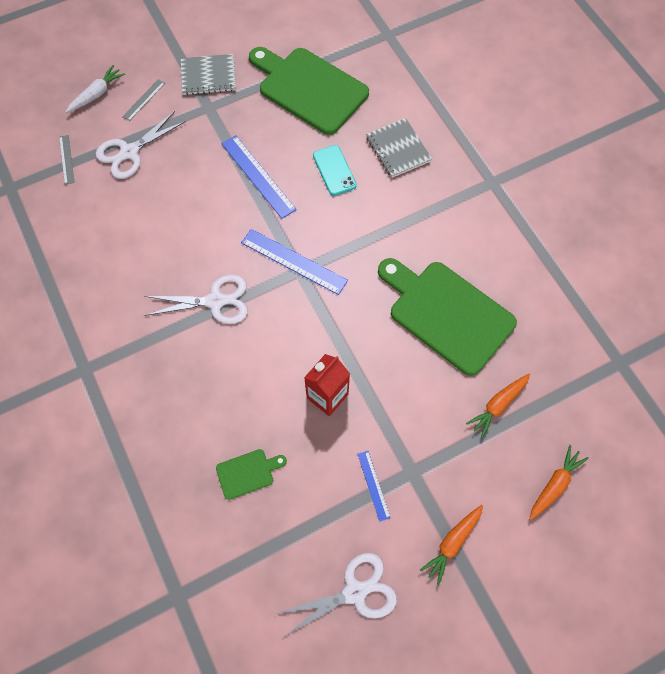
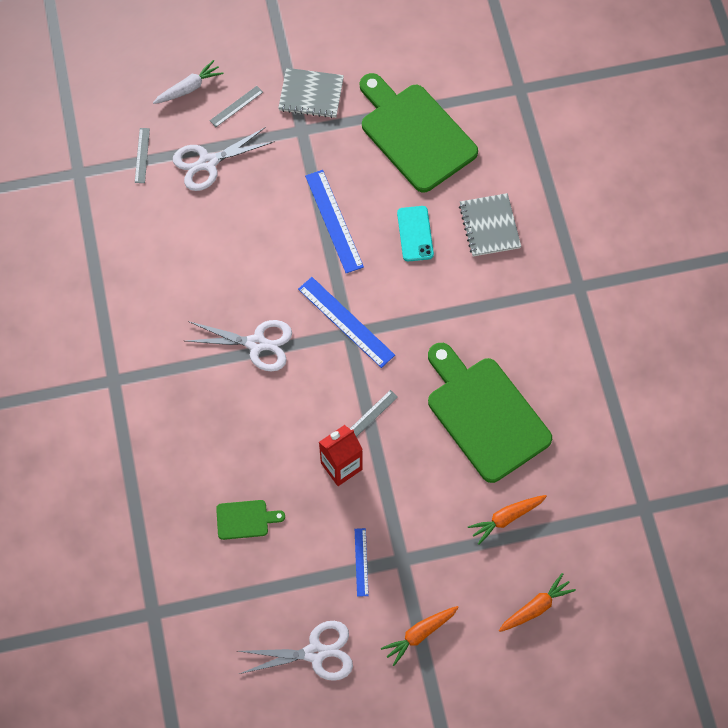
camera: 15 degrees right, 0 degrees up
(341, 341) = (370, 415): none -> grey ruler

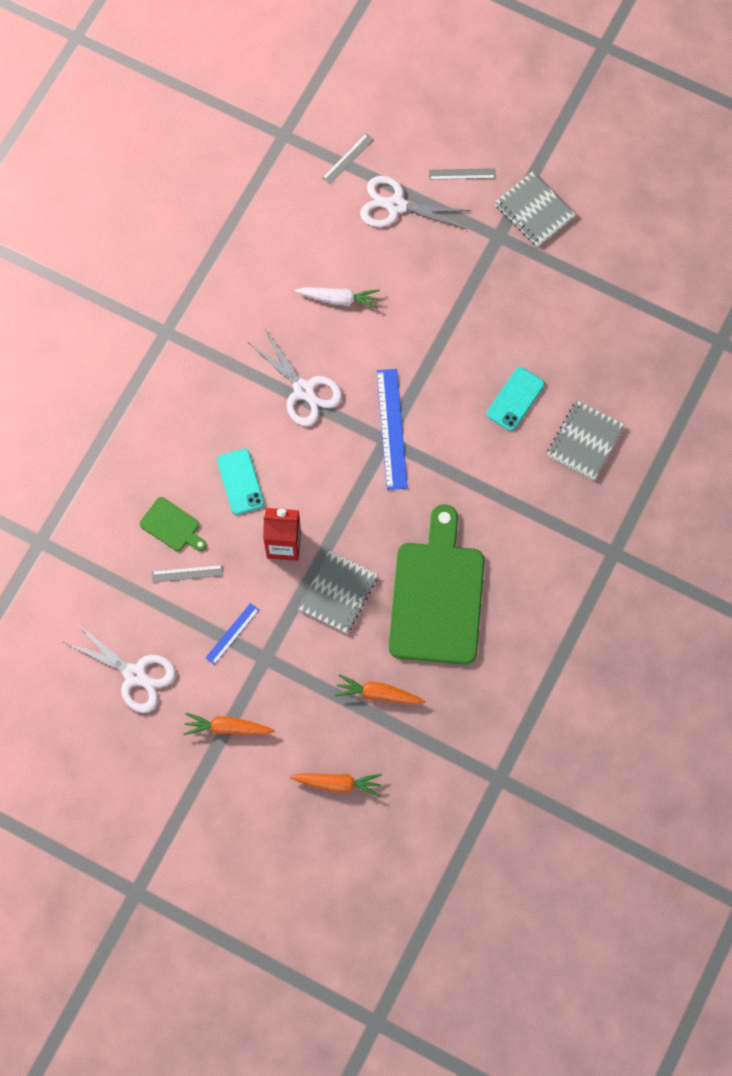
camera: 40 degrees right, 5 degrees up
(189, 88) = (436, 128): white carrot -> white carrot (339, 299)
(268, 446) = (240, 481): none -> turquoise phone
(334, 221) = (457, 336): blue ruler -> none
(370, 415) = (343, 522): grey ruler -> grey ruler (187, 573)
(412, 469) = (338, 593): none -> grey notebook
(415, 134) = (592, 312): green cutting board -> none

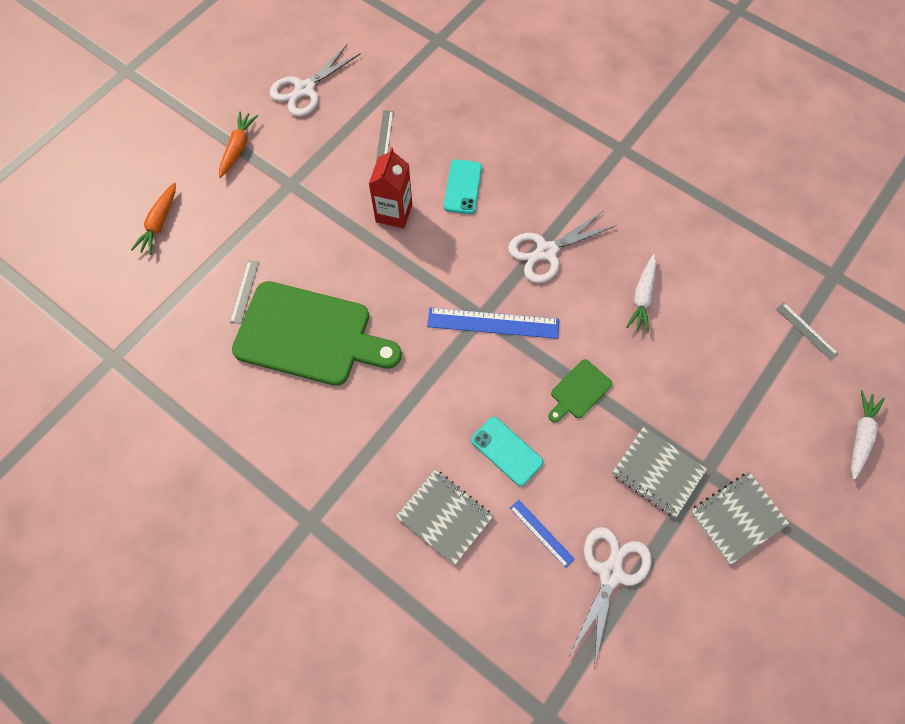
camera: 100 degrees right, 5 degrees down
(172, 526) = (431, 130): green cutting board -> green cutting board (579, 391)
(232, 633) = (320, 162): blue ruler -> blue ruler (541, 533)
(240, 481) = (462, 187): turquoise phone -> turquoise phone turned 75 degrees counterclockwise
(338, 593) = (335, 250): grey notebook -> grey notebook (657, 472)
(378, 694) = (229, 268): orange carrot -> none
(396, 206) = (748, 369): white scissors -> white scissors (610, 573)
(442, 117) = (860, 436): none -> white carrot
(462, 174) = (786, 445): grey ruler -> grey ruler (244, 291)

